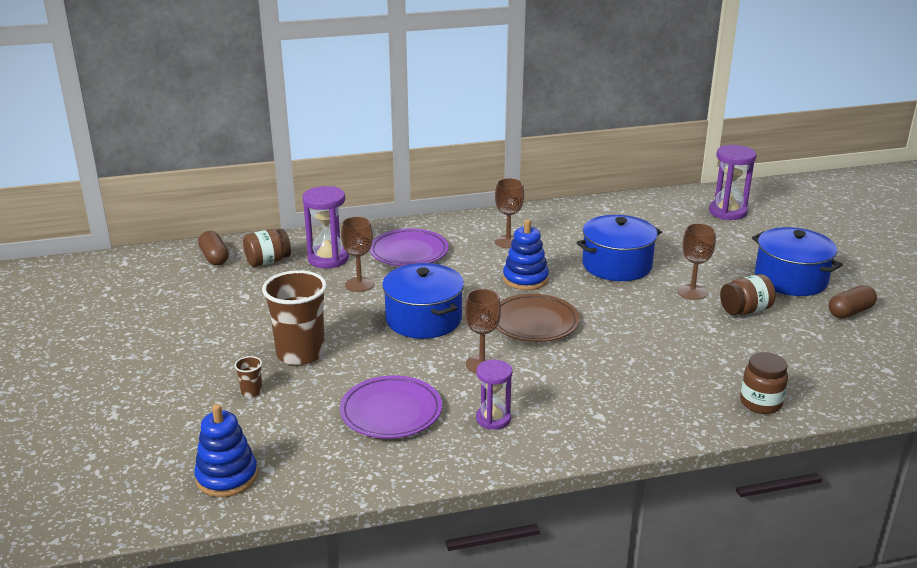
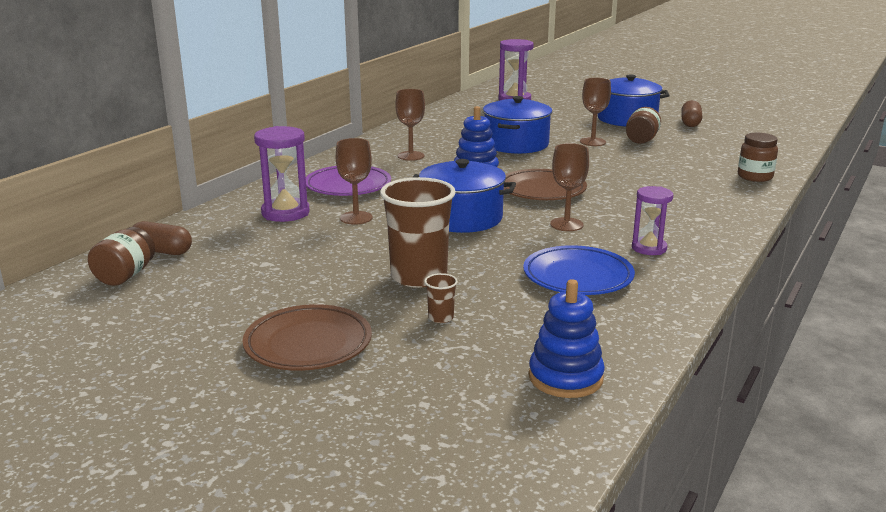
camera: 45 degrees left, 5 degrees down
(159, 367) = (308, 344): none -> brown plate
(268, 261) = (229, 234): brown jar -> brown jar (125, 275)
(391, 412) = (578, 277): purple plate -> blue plate

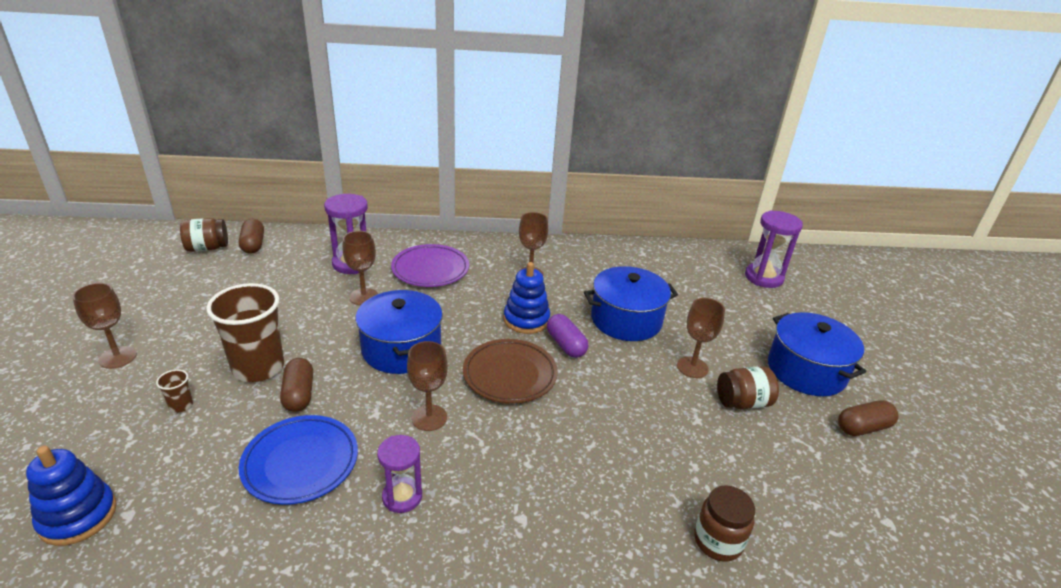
camera: 55 degrees right, 10 degrees up
(308, 344) = (118, 357): brown plate -> brown goblet
(482, 265) = (299, 394): none -> brown capsule
(525, 167) = (565, 345): none -> purple capsule

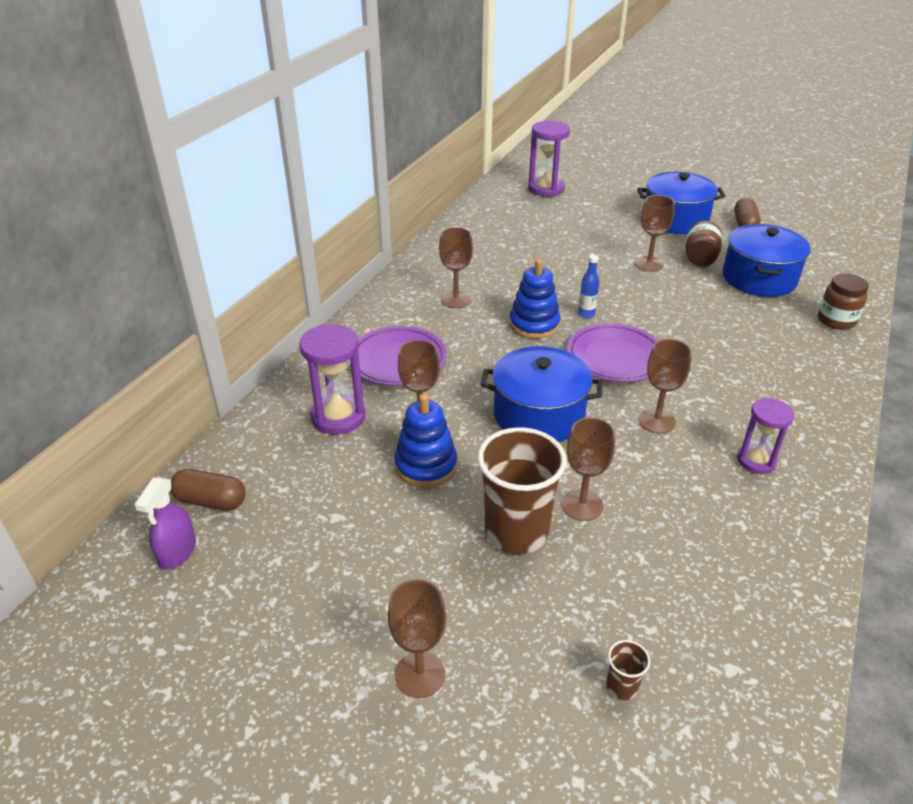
camera: 60 degrees left, 5 degrees up
(78, 516) = (724, 717): blue stacking toy -> blue stacking toy (426, 466)
(181, 405) = (559, 610): brown cup -> brown cup (622, 686)
(207, 248) = (177, 552): brown jar -> purple spray bottle
(299, 394) = (582, 505): brown capsule -> brown goblet
(300, 463) = (692, 520): blue plate -> none
(510, 375) = (615, 358): brown plate -> purple plate
(565, 345) = (586, 314): purple capsule -> blue bottle
(626, 320) = (567, 272): blue pot -> blue pot (759, 278)

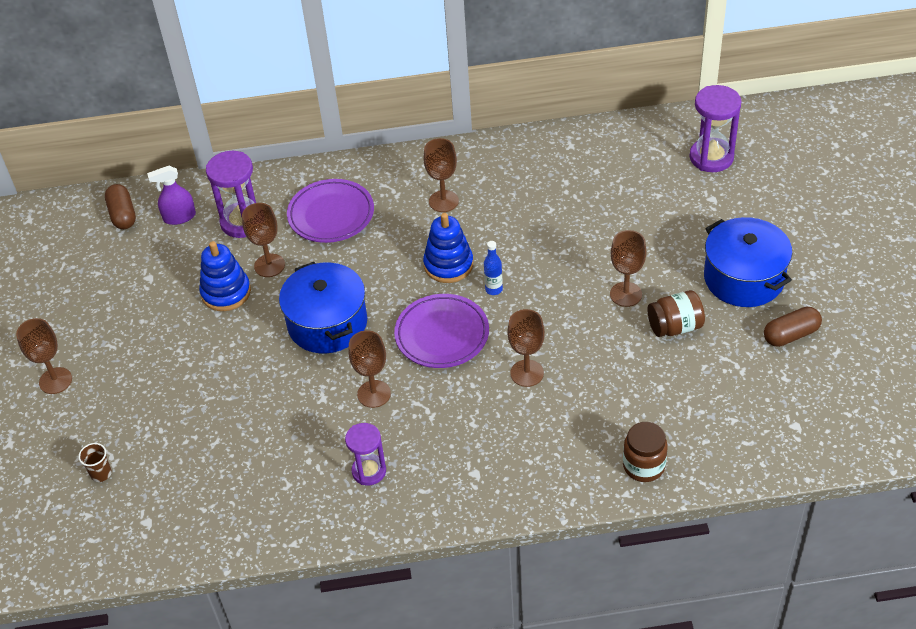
camera: 60 degrees right, 10 degrees up
(177, 552) = (74, 229): purple spray bottle -> purple spray bottle (179, 217)
(516, 532) = (195, 369): brown cup -> none
(582, 505) = (244, 390): brown goblet -> brown goblet (527, 373)
(759, 278) = (676, 384): blue pot -> none

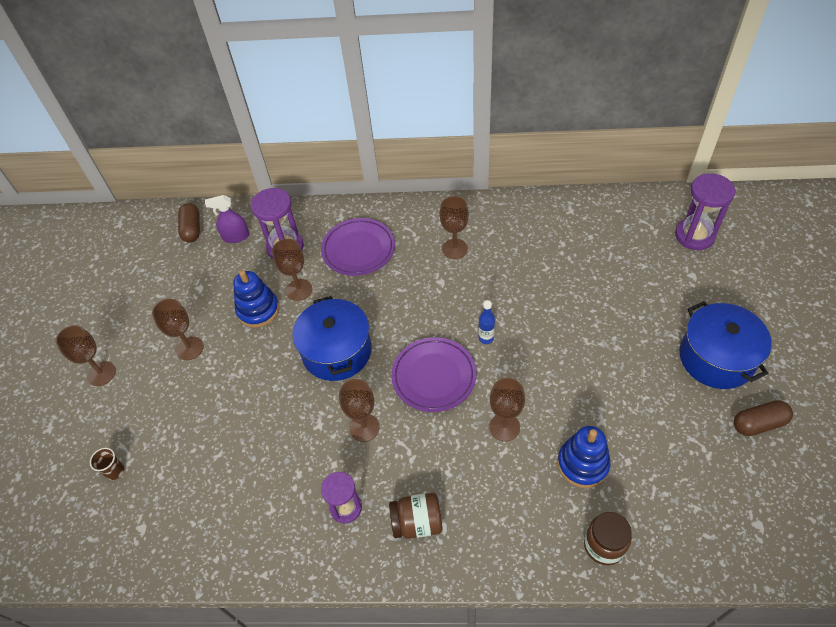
camera: 10 degrees right, 5 degrees up
(448, 265) = (450, 309): blue stacking toy -> blue stacking toy (582, 464)
(626, 294) = (604, 359): brown goblet -> brown goblet (189, 348)
(675, 327) = (647, 399): brown jar -> brown jar (417, 522)

